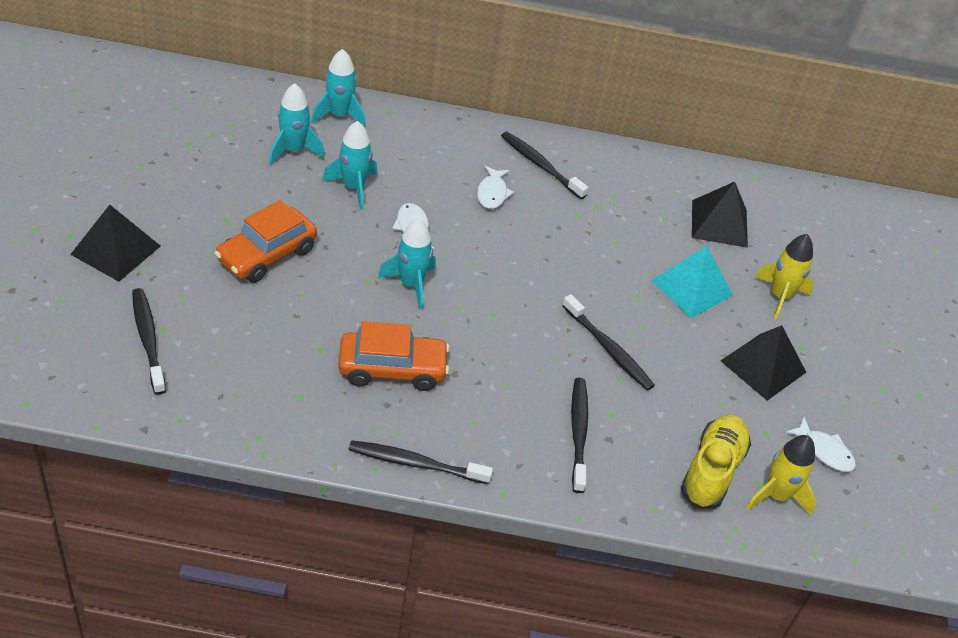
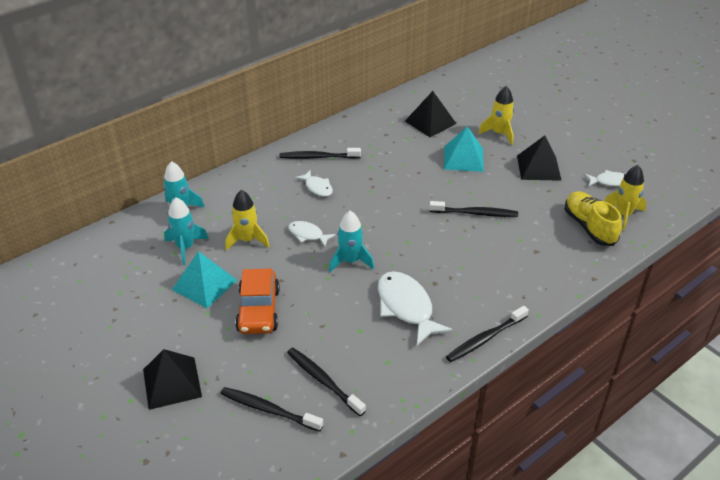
camera: 40 degrees left, 5 degrees down
(259, 194) = (204, 284): none -> turquoise pyramid
(353, 187) = (247, 240): turquoise rocket -> yellow rocket
(392, 369) = (406, 307): orange car -> white fish
(578, 433) = (522, 260): black toothbrush -> black toothbrush (323, 381)

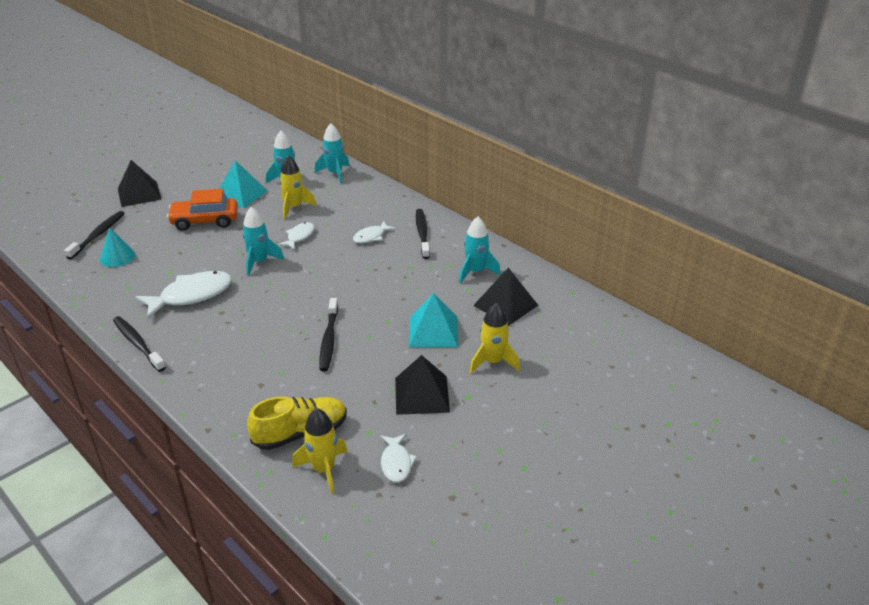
camera: 85 degrees right, 5 degrees down
(323, 381) = (117, 257): black toothbrush -> turquoise cone
(383, 132) = (475, 272): none -> turquoise rocket

